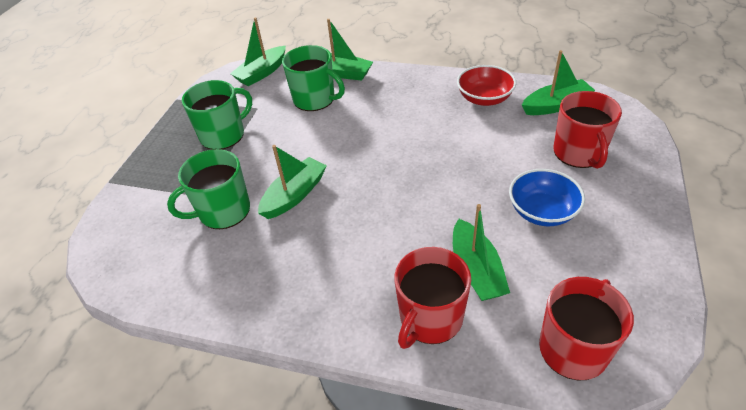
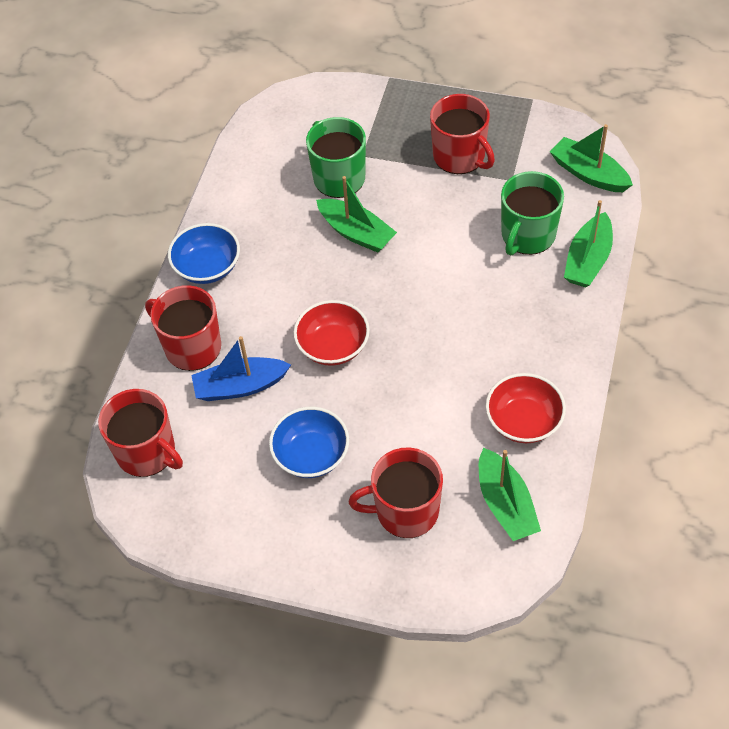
camera: 90 degrees right, 10 degrees up
(223, 135) = (460, 156): green mug -> red mug
(321, 314) = (207, 267): none -> blue bowl
(423, 204) = (333, 346): none -> red bowl
(476, 270) = (240, 386): green boat -> blue boat

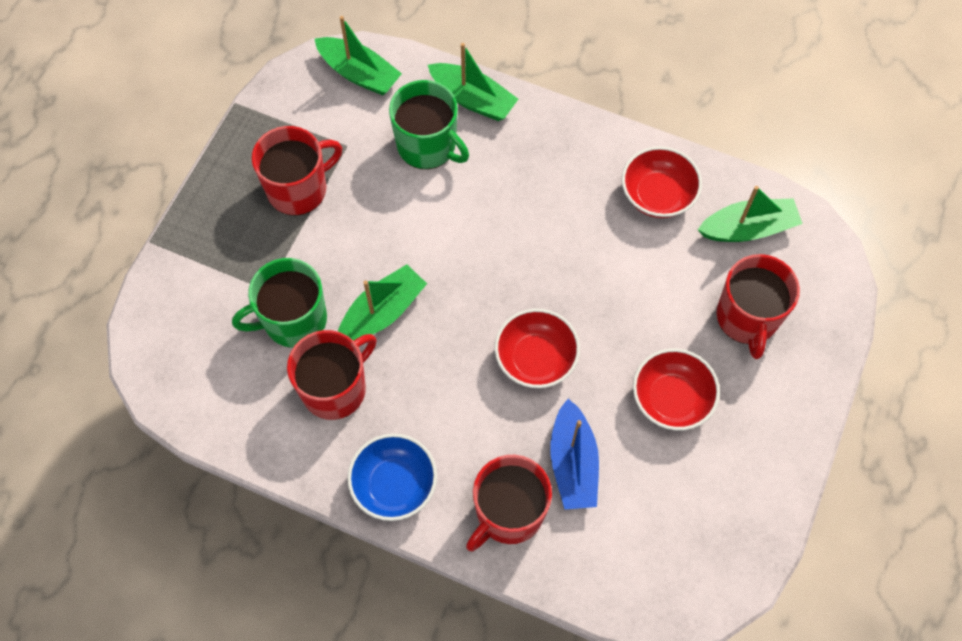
camera: 85 degrees left, 10 degrees up
(147, 452) = (646, 574): red mug -> red mug (335, 388)
(311, 455) = (671, 399): blue bowl -> red bowl
(589, 174) = (359, 73): green boat -> green boat turned 105 degrees counterclockwise

